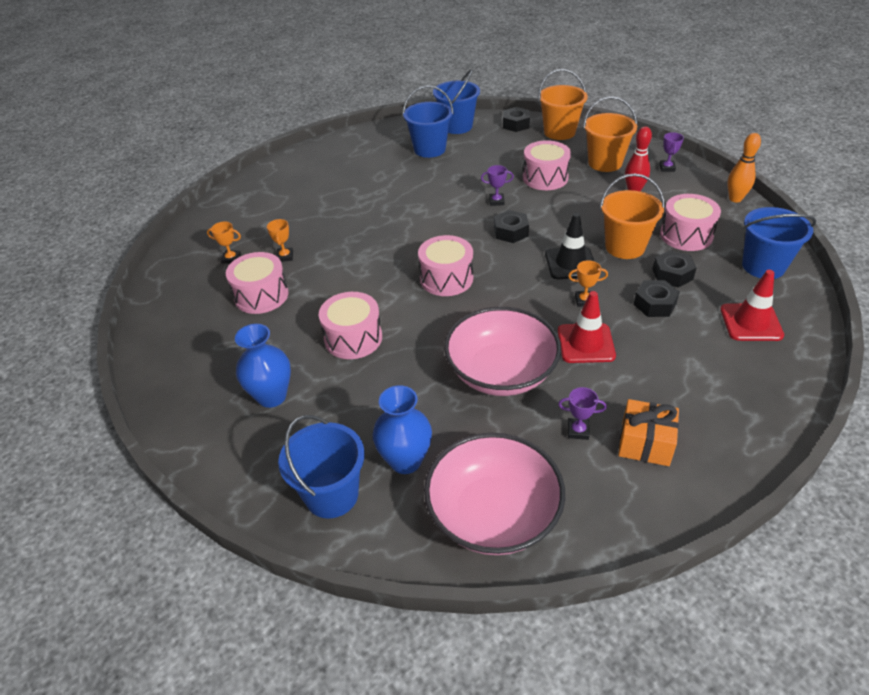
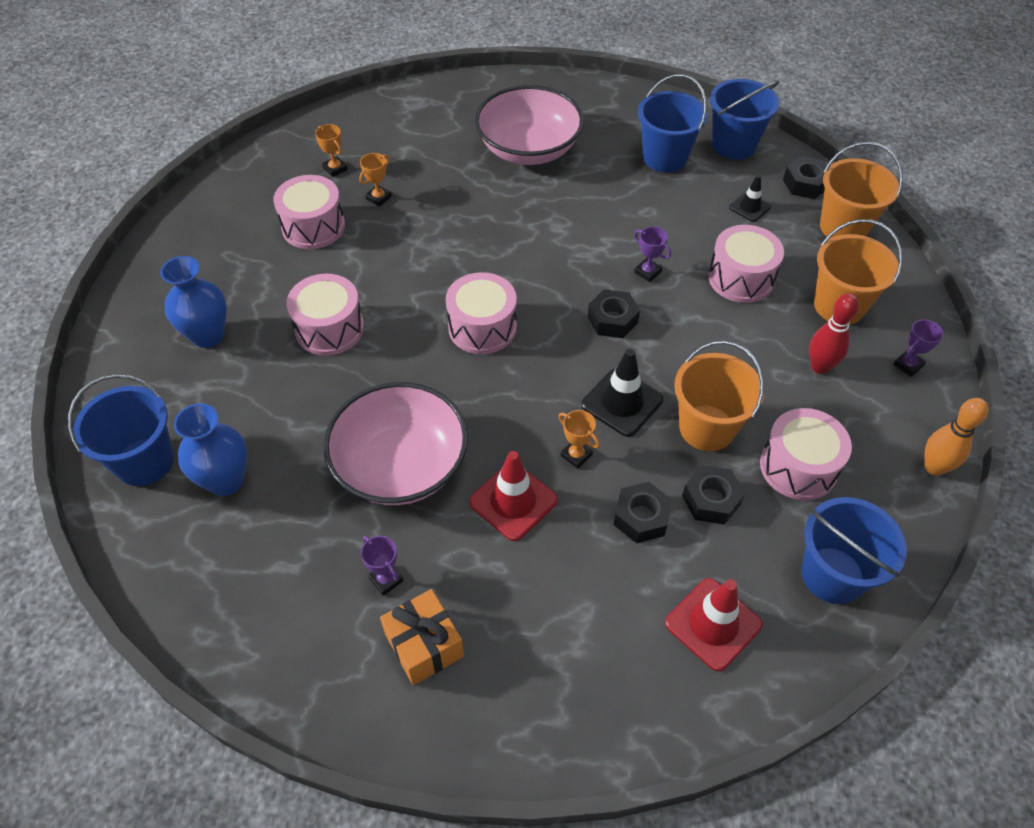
camera: 40 degrees right, 10 degrees up
(493, 514) = (226, 587): pink bowl -> pink bowl (528, 149)
(504, 147) = (750, 207): none -> black traffic cone

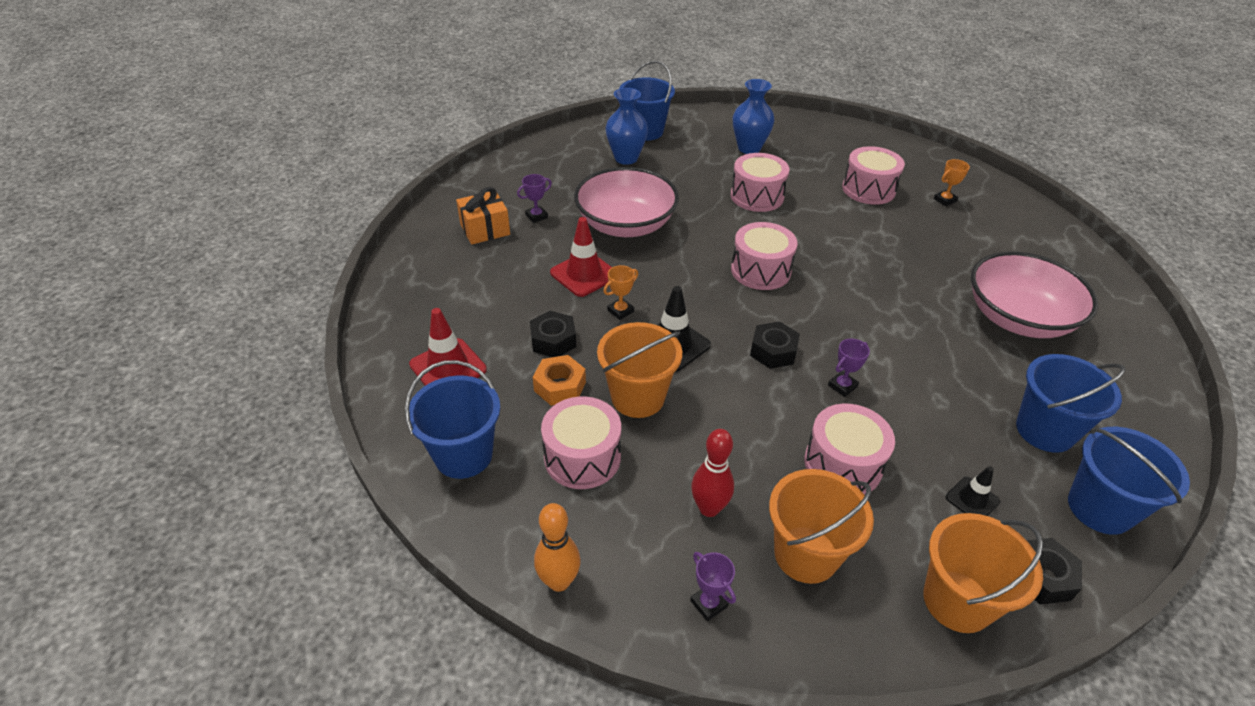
camera: 95 degrees right, 10 degrees down
(378, 198) = (913, 222): orange trophy -> none
(711, 500) = (560, 386): black nut -> orange nut

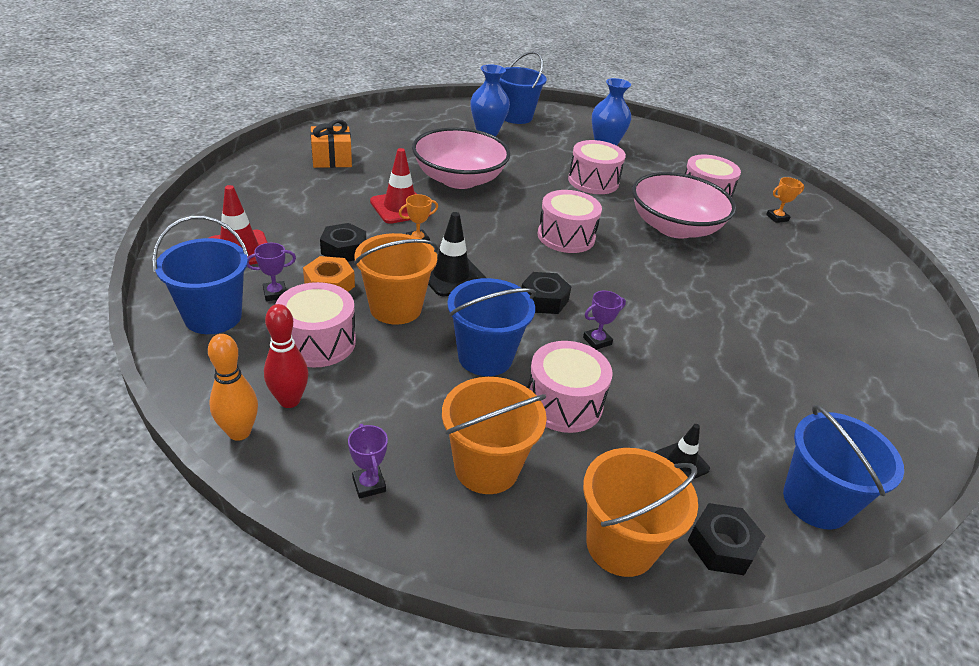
camera: 10 degrees right, 5 degrees down
(536, 216) = (382, 158): purple trophy -> purple trophy (275, 294)
(709, 508) = (413, 408): red bowling pin -> red bowling pin (289, 400)
(1018, 318) = (805, 324): pink bowl -> pink bowl (674, 227)
(1045, 430) = (788, 422): blue bucket -> blue bucket (485, 357)

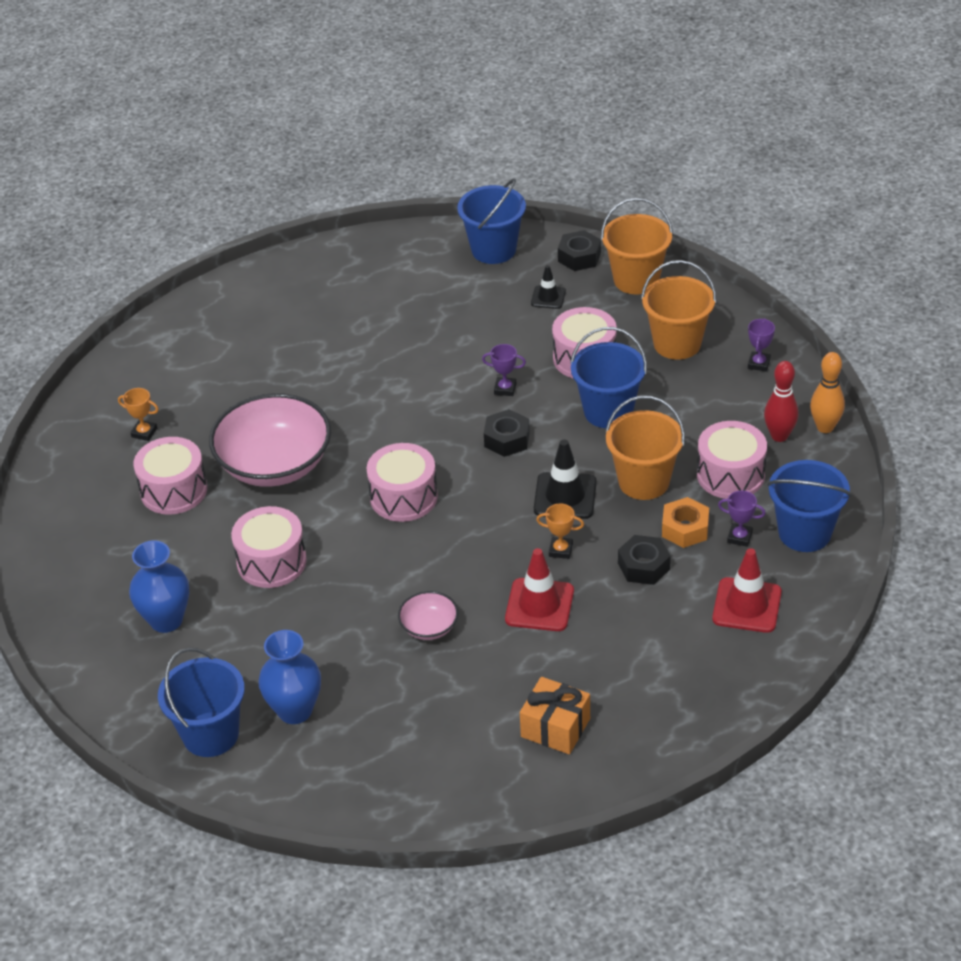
camera: 135 degrees left, 5 degrees up
(459, 179) = (429, 627): pink bowl -> pink bowl, size x0.46

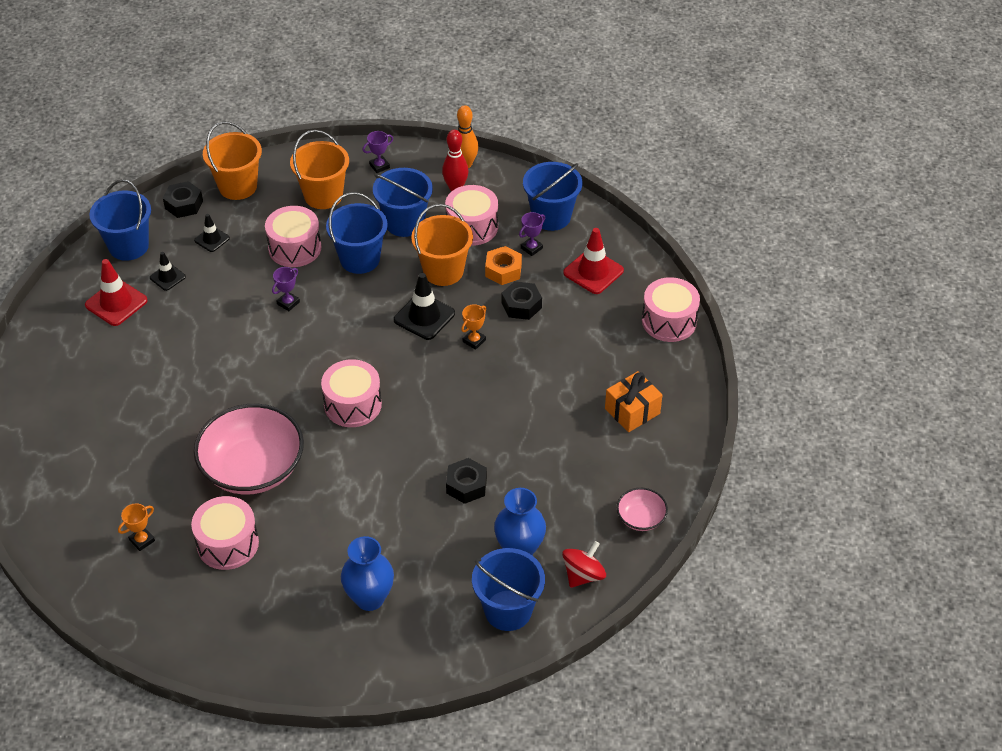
camera: 65 degrees left, 5 degrees up
(271, 562) = (358, 509): pink drum -> pink drum (669, 321)
(292, 778) = (583, 575): none -> red spinning top
(429, 627) = (493, 441): pink bowl -> pink bowl (641, 518)
(474, 293) = (167, 277): none -> black traffic cone
(507, 439) = (341, 323): black nut -> black nut (466, 485)
(539, 605) = (517, 373): red traffic cone -> red traffic cone (116, 303)
(690, 420) = (404, 223): none -> blue bucket
(759, 364) = (379, 166): purple trophy -> purple trophy turned 75 degrees counterclockwise

